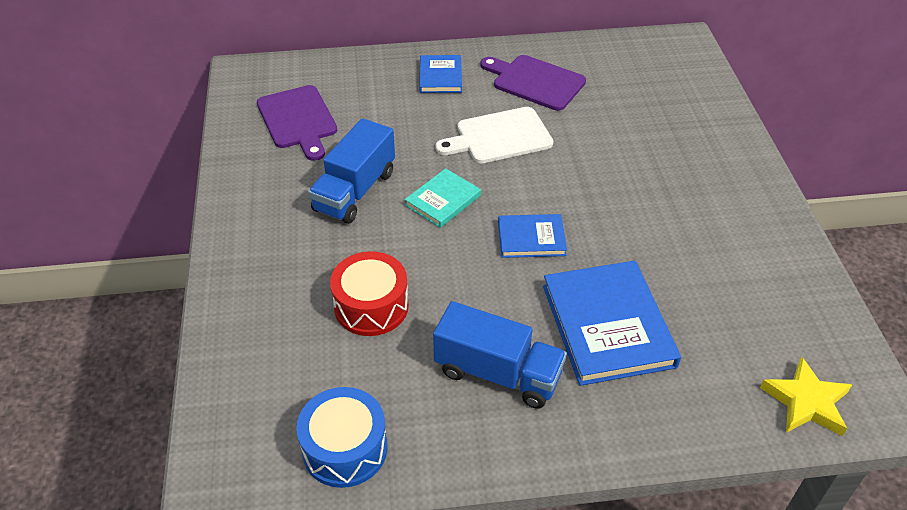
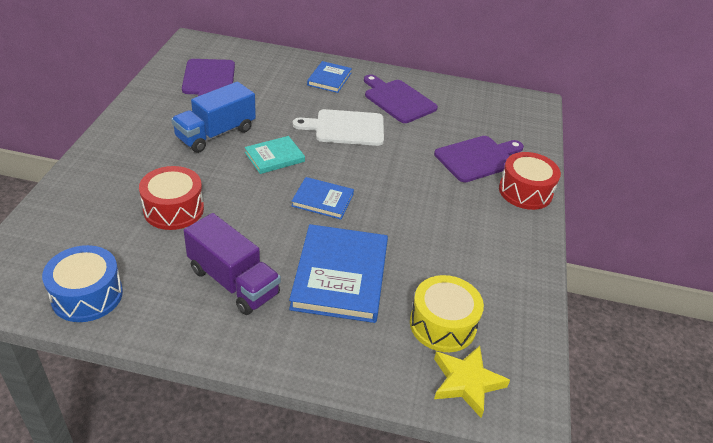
camera: 15 degrees right, 5 degrees down
(498, 373) = (233, 282): blue truck -> purple truck
(665, 131) = (478, 158): none -> purple cutting board
(737, 157) = (525, 191): none -> red drum
(745, 345) = (442, 325): none -> yellow drum

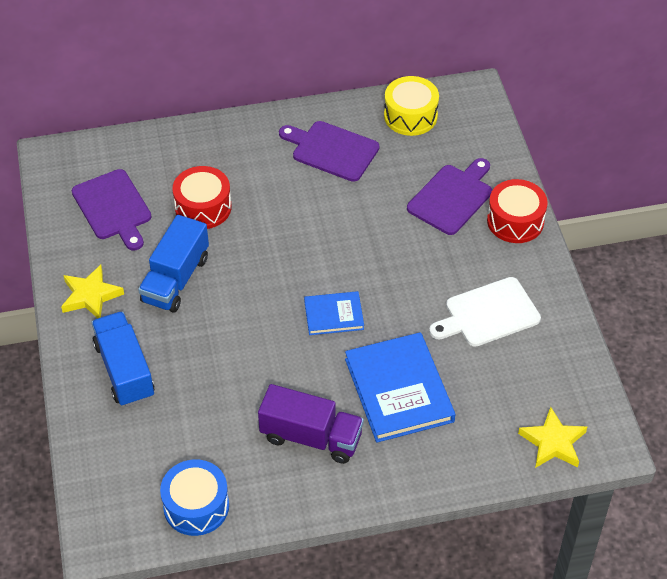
camera: 20 degrees left, 10 degrees up
(124, 175) = (124, 370): none -> blue truck
(144, 121) = (91, 295): none -> yellow star
(173, 209) = (203, 387): red drum -> red drum (203, 207)
(274, 157) = (254, 283): turquoise book -> none
(329, 79) = (242, 150): blue book -> none
(346, 128) = (301, 214): white cutting board -> white cutting board (488, 314)
(442, 325) = (509, 399): yellow drum -> yellow drum (410, 116)

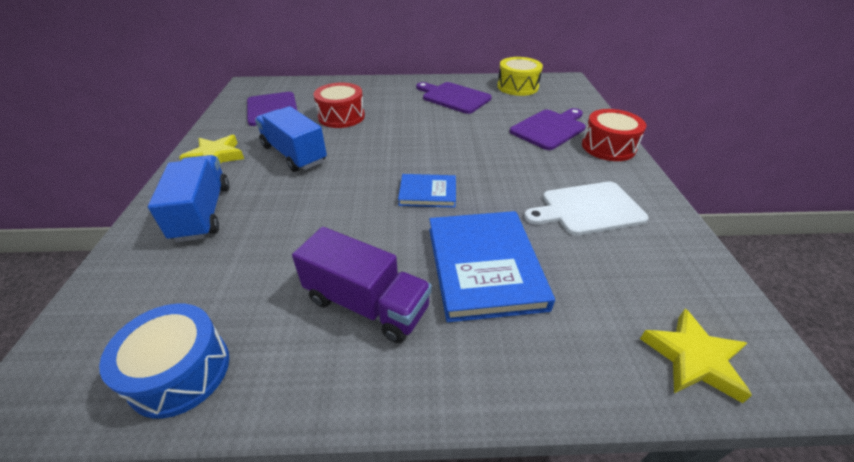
camera: 10 degrees right, 10 degrees down
(175, 279) = (294, 154): blue truck -> blue truck turned 105 degrees clockwise

